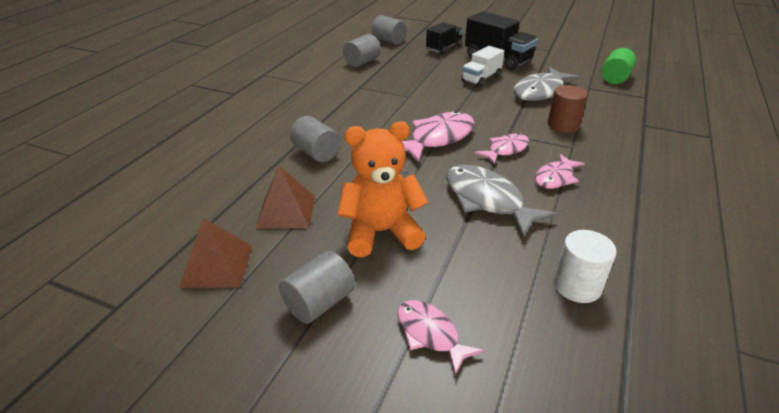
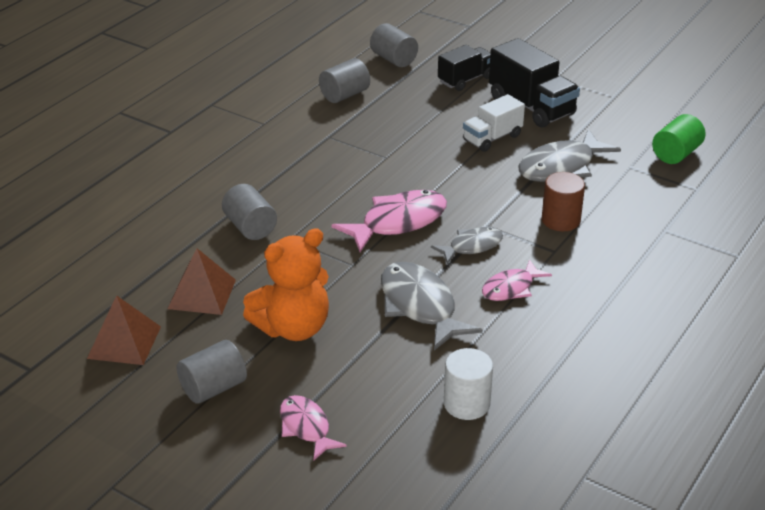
camera: 10 degrees right, 0 degrees up
(381, 232) = (293, 328): orange teddy bear -> orange teddy bear turned 150 degrees clockwise
(505, 150) = (472, 246): pink fish -> grey fish

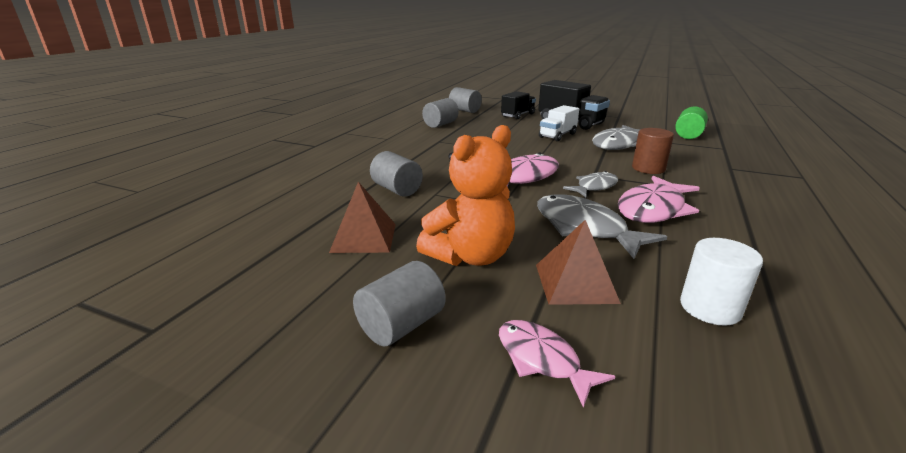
camera: 10 degrees left, 10 degrees down
(124, 342) = (281, 288): brown pyramid -> brown pyramid (575, 283)
(511, 288) = (653, 209): pink fish -> pink fish, size x1.66

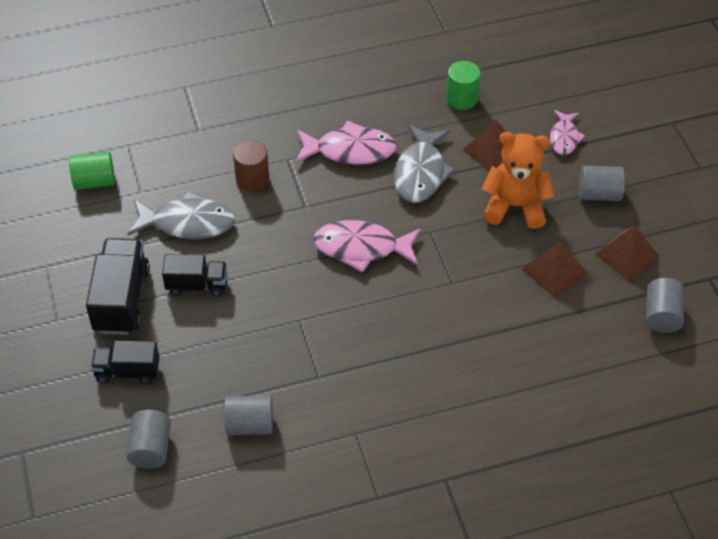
camera: 130 degrees left, 25 degrees up
(296, 289) = (627, 255): none -> brown pyramid
(397, 189) = (471, 312): grey cylinder -> grey cylinder (662, 315)
(557, 135) = (197, 285): white truck -> black truck
(594, 187) = (336, 196): grey fish -> none
(710, 308) = (462, 99): white cylinder -> green cylinder

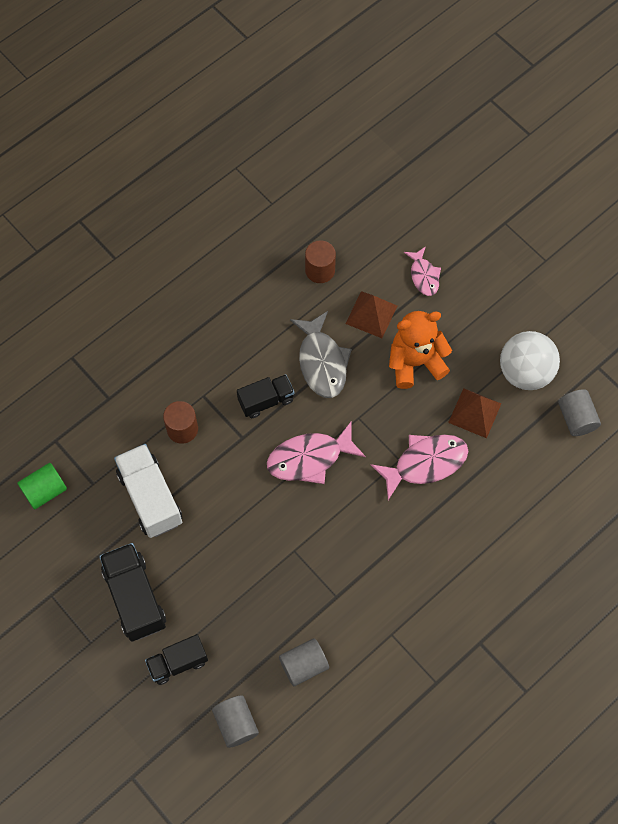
camera: 25 degrees left, 15 degrees up
(187, 223) = (150, 498): grey fish -> white truck
(197, 285) = (191, 555): black truck -> black truck (266, 401)
(350, 150) = (251, 364): pink fish -> pink fish (425, 463)
(462, 99) = (320, 270): green cylinder -> brown cylinder
(599, 194) = (477, 321): grey cylinder -> none
(627, 255) = (525, 372): brown pyramid -> white ball

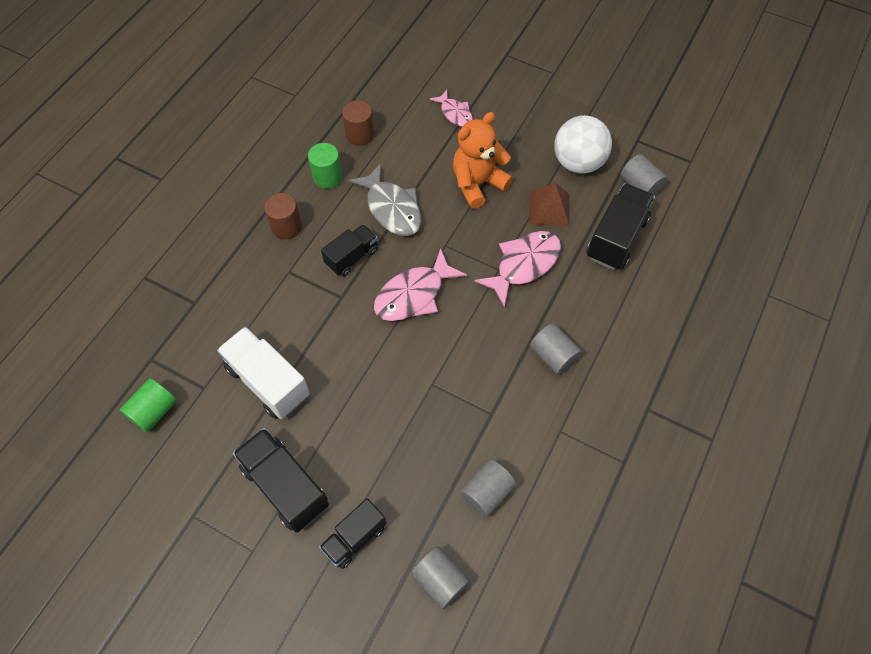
camera: 20 degrees left, 5 degrees down
(182, 429) = (279, 307): brown cylinder -> brown cylinder (286, 227)
(272, 307) = (327, 177): none -> green cylinder
(371, 314) = (421, 156): brown pyramid -> none
(414, 563) = (553, 356): none -> grey cylinder
(527, 466) = (616, 238): none -> black truck

